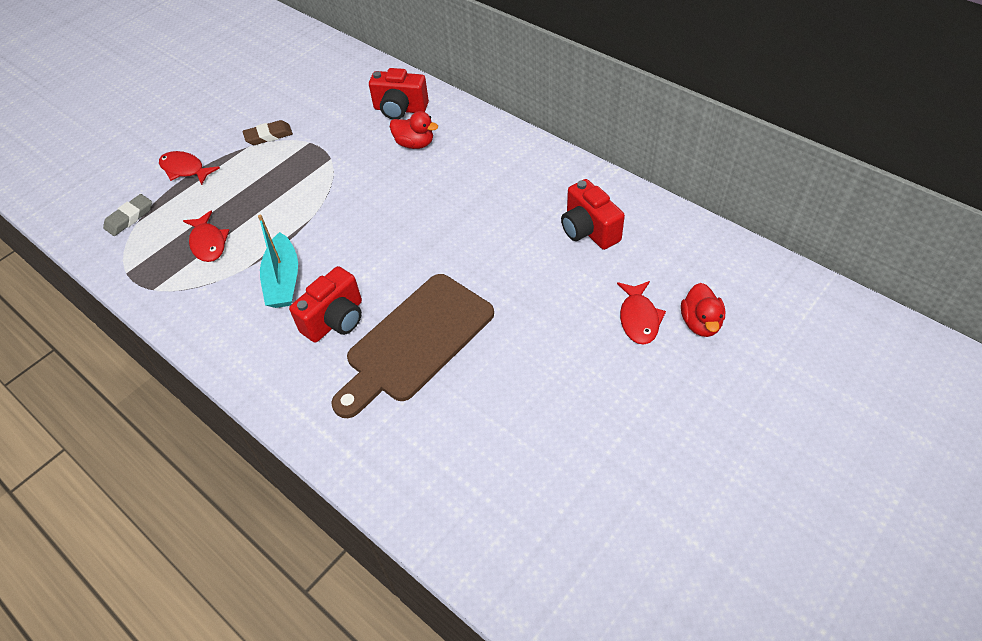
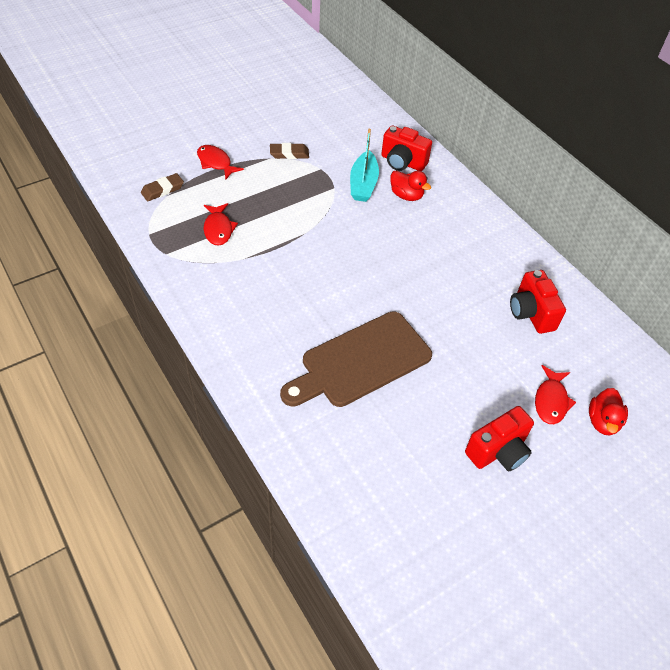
camera: 10 degrees right, 0 degrees up
(129, 218) = (162, 190): grey eraser -> brown eraser
(283, 280) = (269, 278): turquoise boat -> turquoise boat (363, 184)
(335, 320) = (301, 323): red camera -> red camera (498, 451)

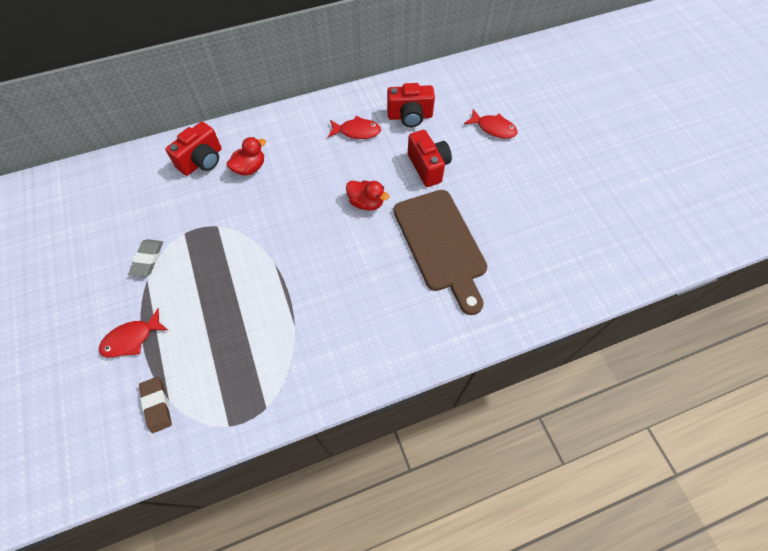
camera: 75 degrees left, 10 degrees up
(218, 229) = (243, 347): red fish -> red fish (357, 131)
(289, 154) = (148, 259): brown eraser -> grey eraser
(363, 184) = (221, 200): turquoise boat -> none
(498, 451) = (534, 171): red camera -> red camera (428, 167)
(602, 421) = (513, 105): red duck -> red duck (366, 203)

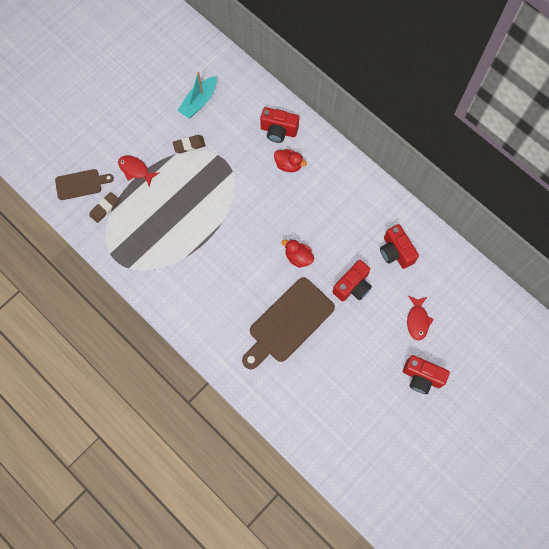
camera: 65 degrees right, 10 degrees up
(96, 425) = (81, 184): none -> brown cutting board
(100, 225) = (199, 102): none -> turquoise boat
(148, 259) = (189, 145): grey eraser -> brown eraser
(357, 131) = (360, 220): red fish -> none
(366, 203) = (298, 257): red duck -> red duck turned 120 degrees clockwise
(556, 149) = (421, 377): none -> red camera

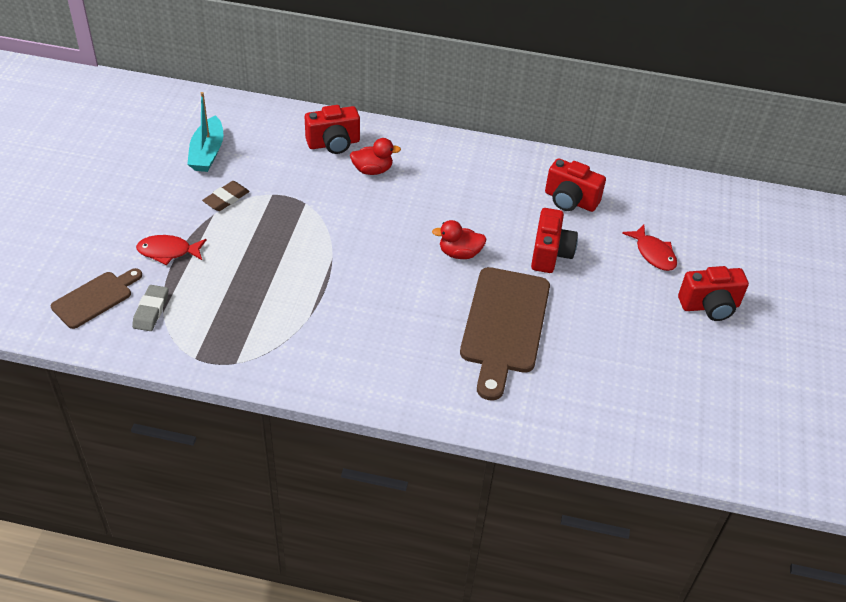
camera: 35 degrees left, 25 degrees down
(104, 208) = (151, 310): brown eraser -> grey eraser

